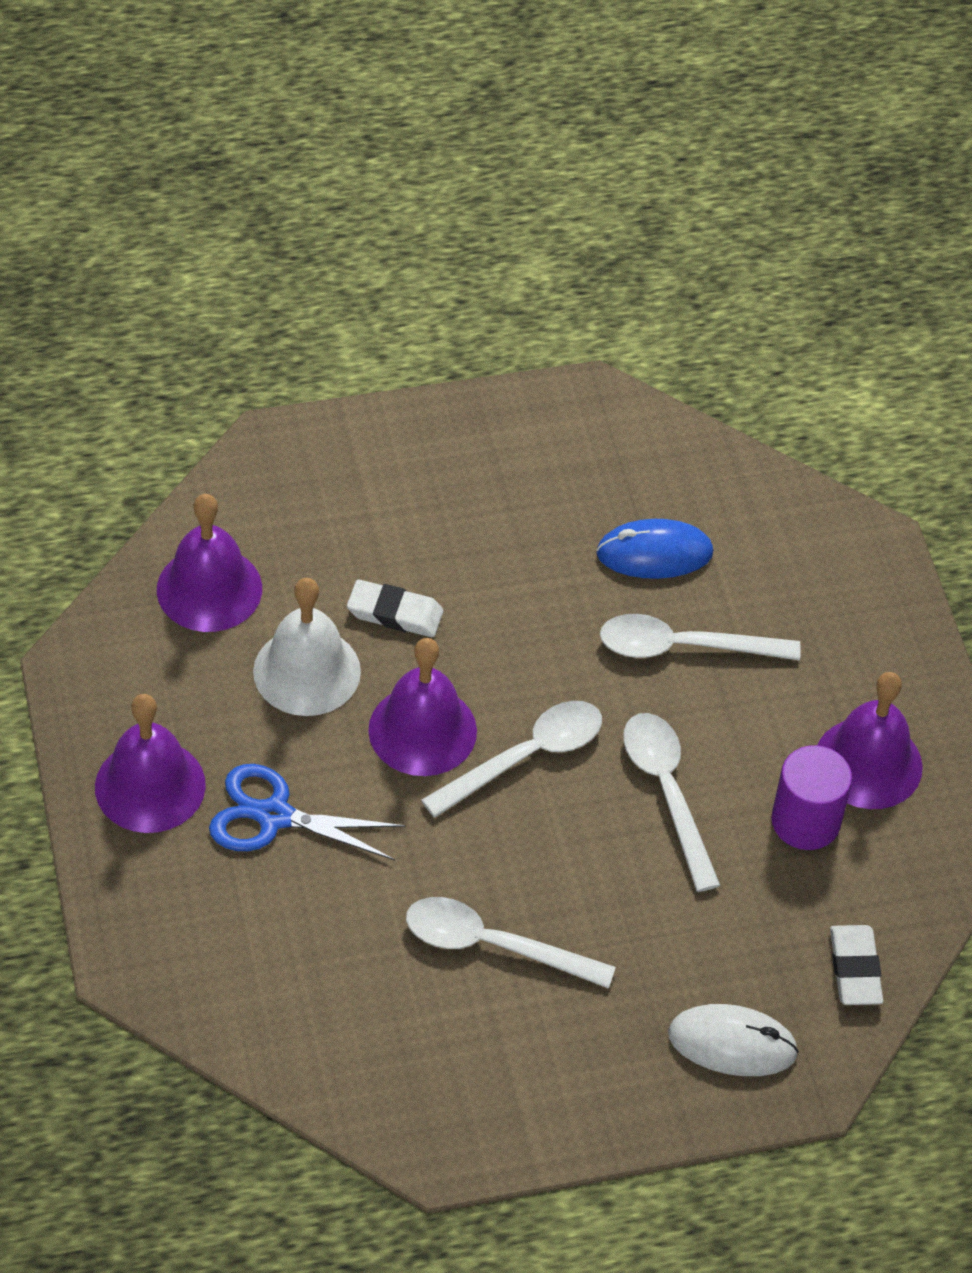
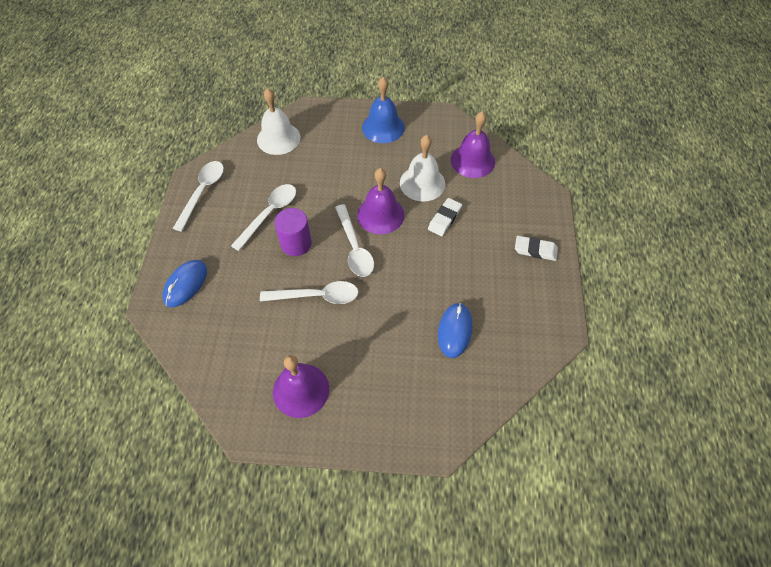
camera: 110 degrees right, 5 degrees up
(150, 785) = (383, 127): purple bell -> blue bell
(252, 1004) = (278, 138): none -> white bell
(274, 816) = (356, 159): blue scissors -> none
(684, 647) = (395, 327): white spoon -> white spoon (202, 192)
(732, 1043) = (185, 284): white mouse -> blue mouse
(805, 821) = (279, 349): purple cylinder -> purple cylinder (296, 243)
(855, 969) = (196, 345): white eraser -> white eraser (535, 250)

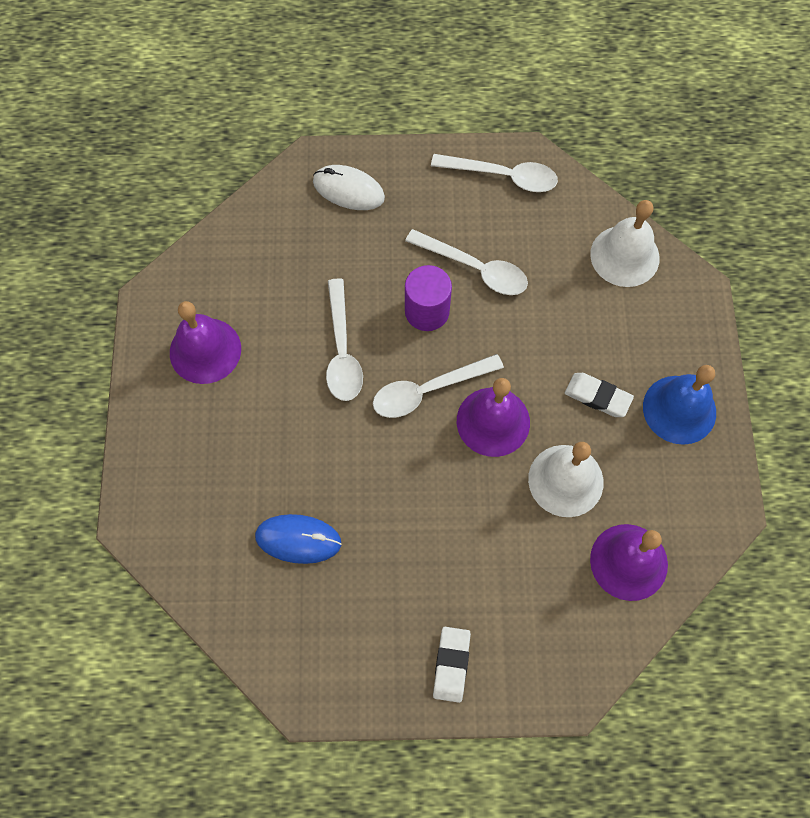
camera: 85 degrees right, 10 degrees up
(185, 284) = (348, 190): blue mouse -> white mouse
(444, 219) = (497, 518): white eraser -> white eraser (597, 396)

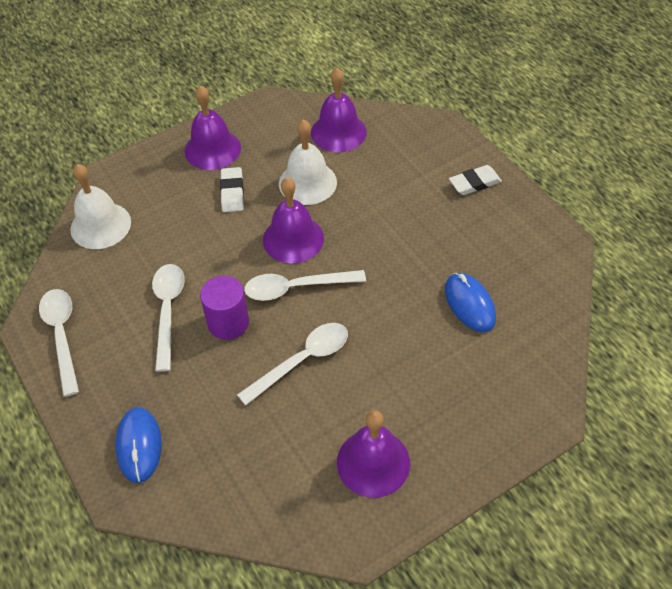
camera: 120 degrees left, 15 degrees down
(348, 190) = (139, 445): white mouse -> blue mouse
(428, 390) = (296, 288): white spoon -> white spoon turned 135 degrees clockwise
(679, 409) = (212, 149): blue bell -> purple bell

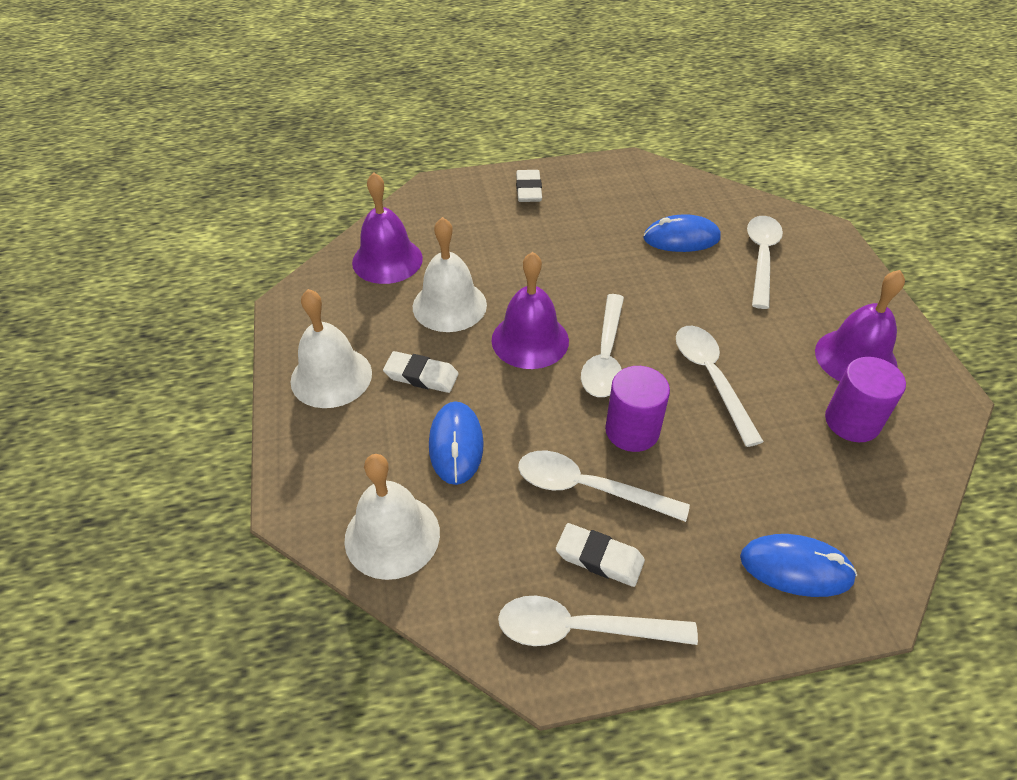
camera: 70 degrees left, 5 degrees down
(114, 331) = (599, 558): none -> white eraser
(179, 231) = (456, 445): none -> blue mouse
(212, 149) = (331, 376): purple bell -> white bell
(294, 467) = (852, 421): none -> purple cylinder
(476, 370) = (761, 258): none -> white spoon

